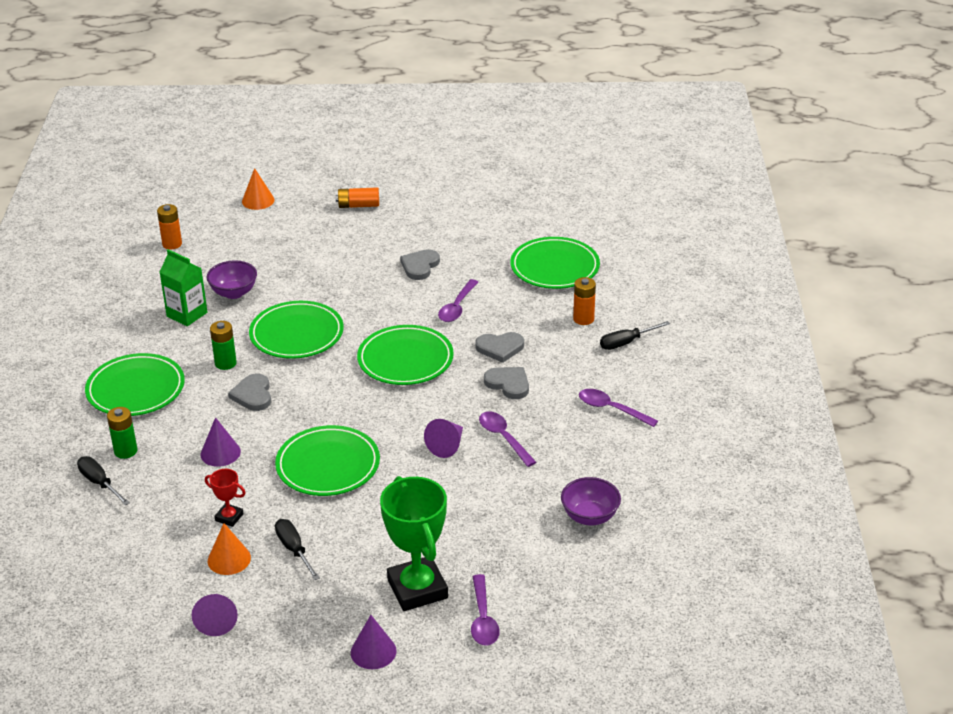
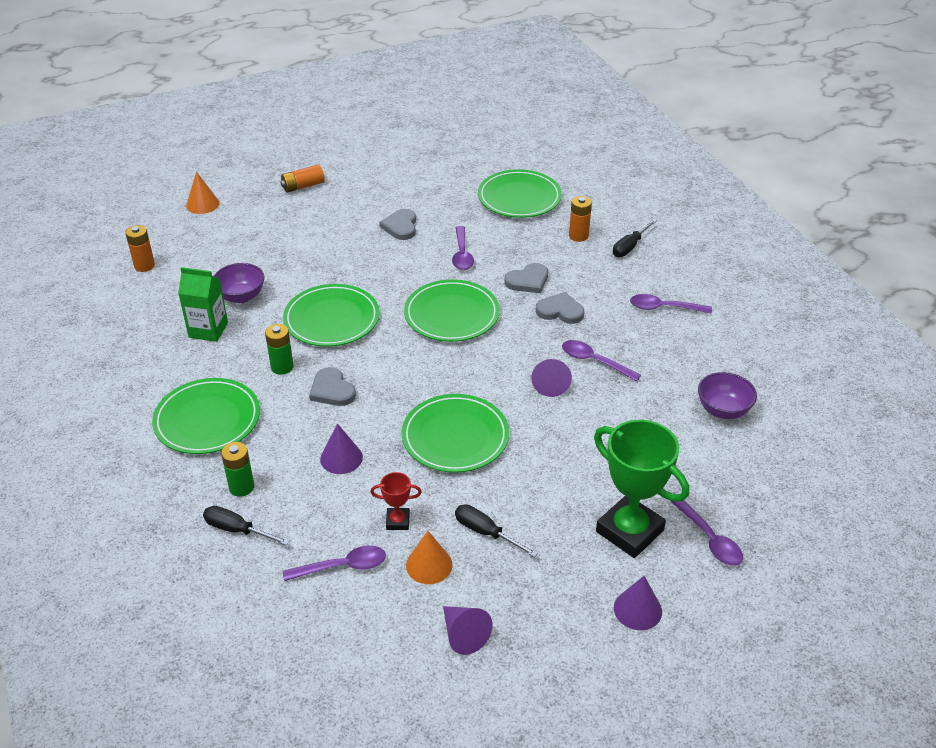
camera: 25 degrees left, 5 degrees up
(160, 537) = (342, 566): none -> purple spoon

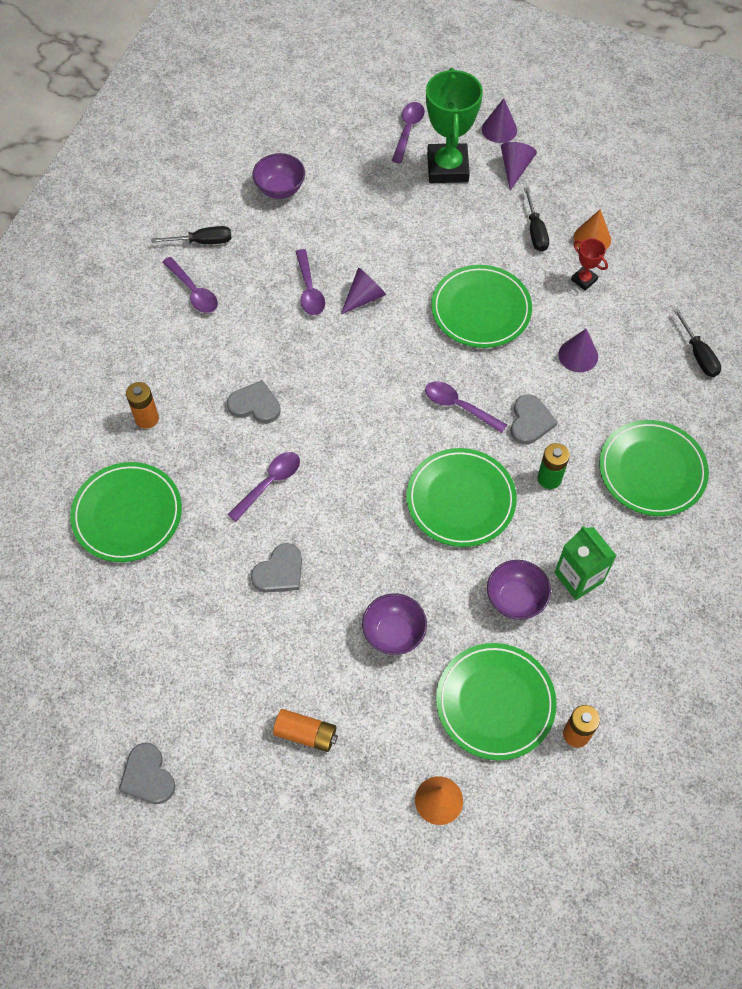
camera: 135 degrees left, 20 degrees up
(241, 487) = (670, 386): green battery -> none
(301, 242) = (394, 633): none -> purple bowl
(342, 566) = (648, 277): purple spoon -> purple spoon (459, 406)
(451, 314) = (358, 421): green plate -> green plate (495, 702)
(463, 634) = (612, 187): purple cone -> purple cone (515, 168)
(560, 311) = (271, 353): grey heart -> grey heart (148, 776)
(630, 247) = (126, 370): black screwdriver -> black screwdriver (202, 241)

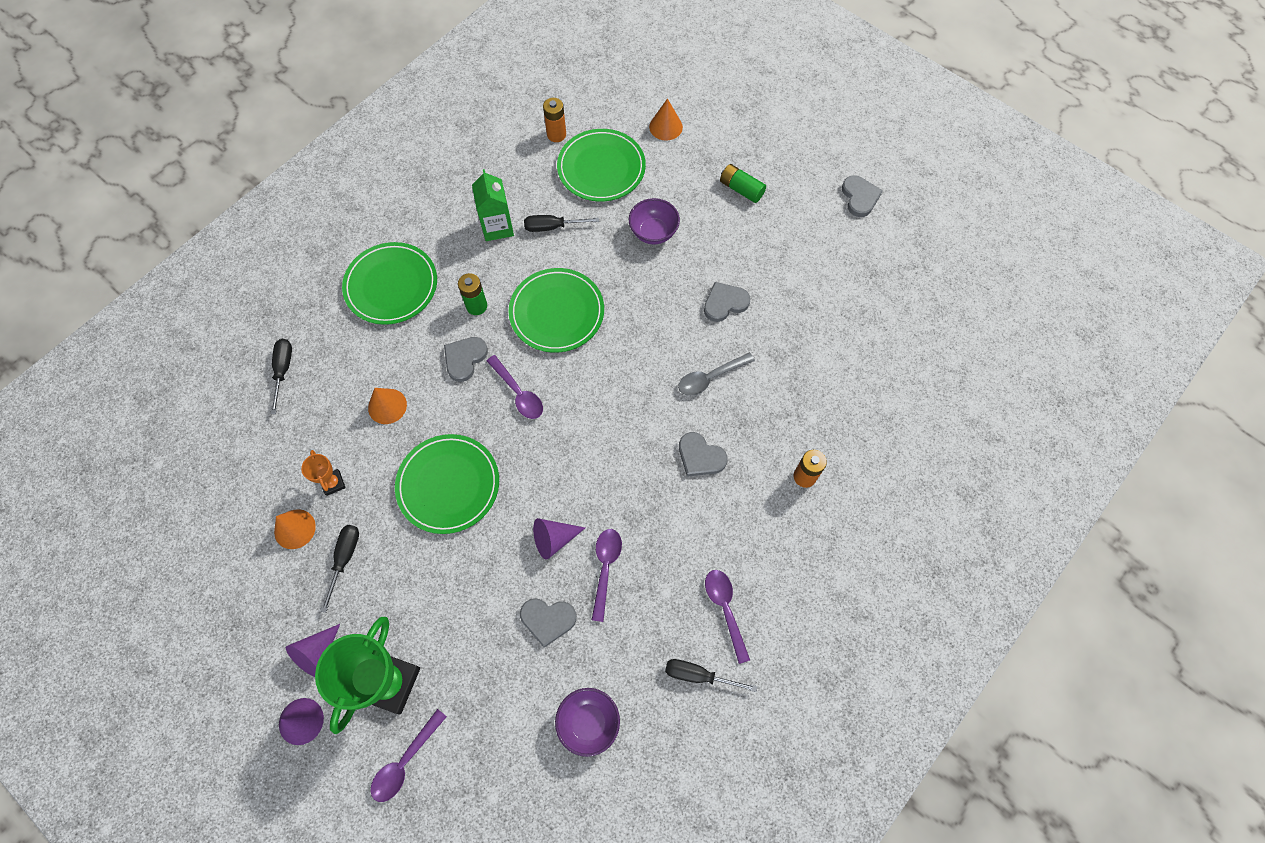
camera: 160 degrees left, 5 degrees up
(127, 514) = (840, 390): green plate -> none
(269, 483) = (710, 377): purple spoon -> grey spoon
(306, 734) = (741, 189): orange battery -> green battery
(342, 241) = (548, 620): none -> grey heart
(515, 599) = (552, 227): purple bowl -> black screwdriver
(578, 355) = (387, 406): purple cone -> orange cone
(584, 280) = (333, 483): red trophy -> orange trophy

